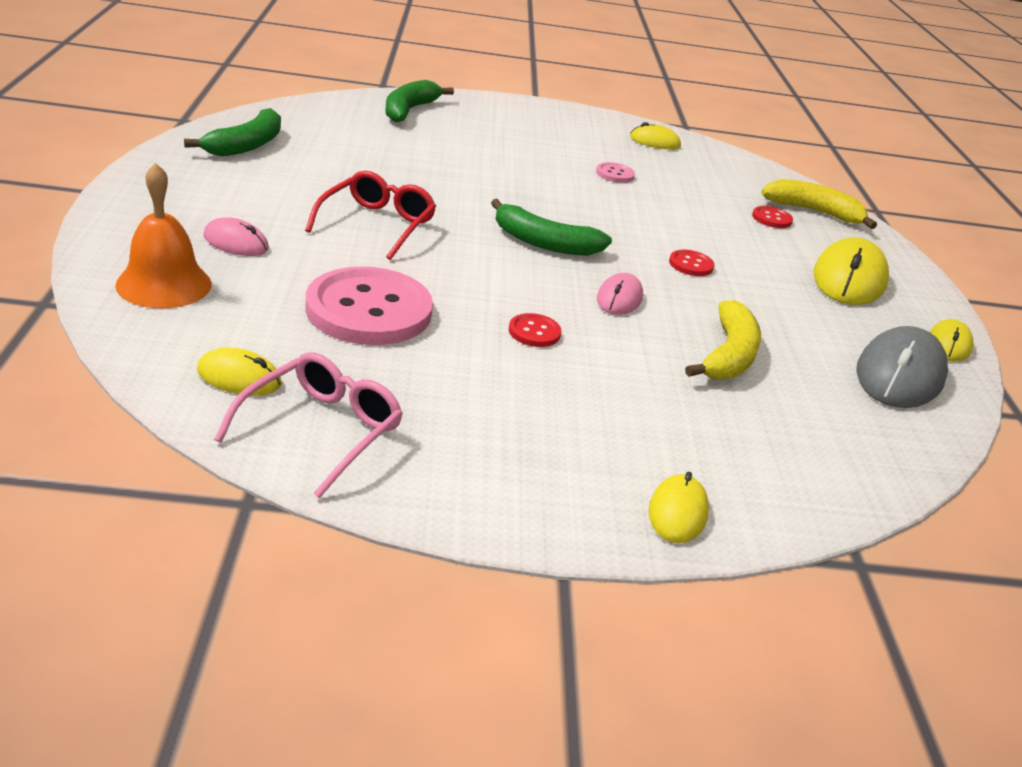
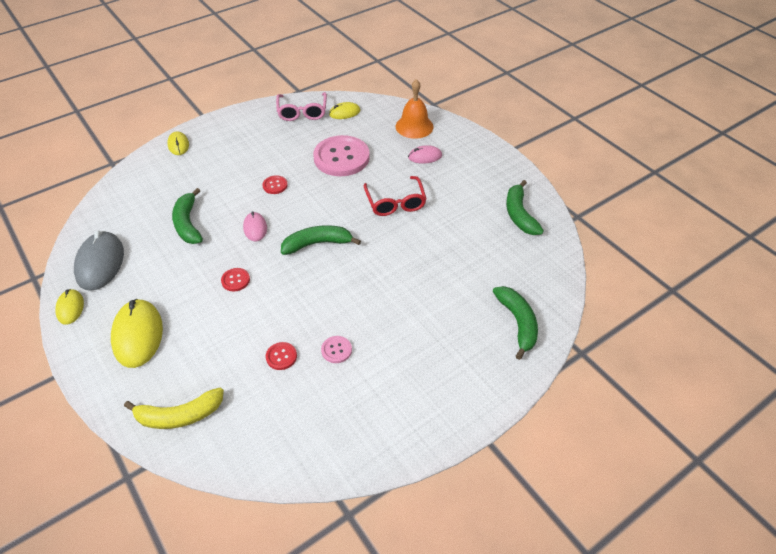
camera: 150 degrees right, 15 degrees up
(655, 142) = (346, 435): yellow mouse -> none
(728, 355) = (188, 223): yellow banana -> green banana
(771, 219) = (207, 376): red button -> red button (281, 356)

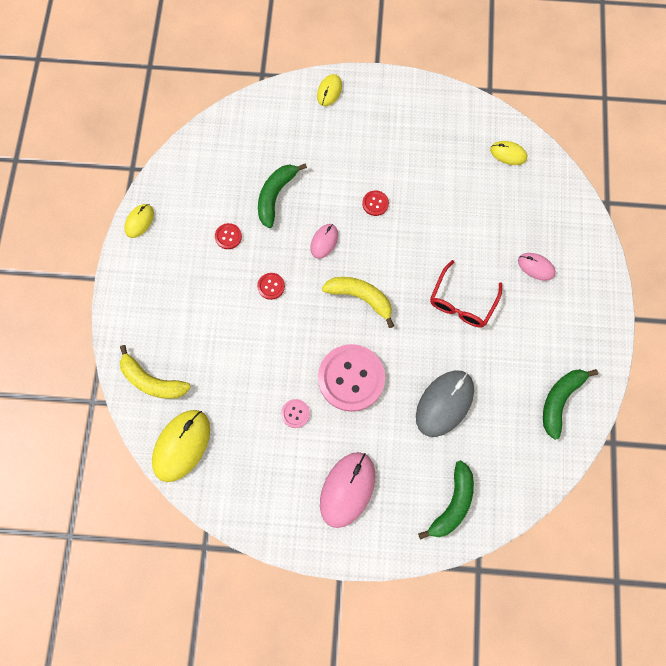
camera: 40 degrees right, 25 degrees up
(100, 263) = (185, 190): grey mouse -> grey mouse (444, 403)
(138, 335) = (169, 285): yellow mouse -> yellow mouse (181, 445)
(281, 356) = (252, 387): red button -> red button (228, 236)
(302, 112) = (469, 124): pink glasses -> none
(317, 244) = (360, 297): green banana -> yellow banana
(341, 157) = (458, 212): pink button -> pink button (351, 378)
(414, 126) = (560, 221): orange bell -> none
(430, 371) = (347, 489): none -> pink mouse

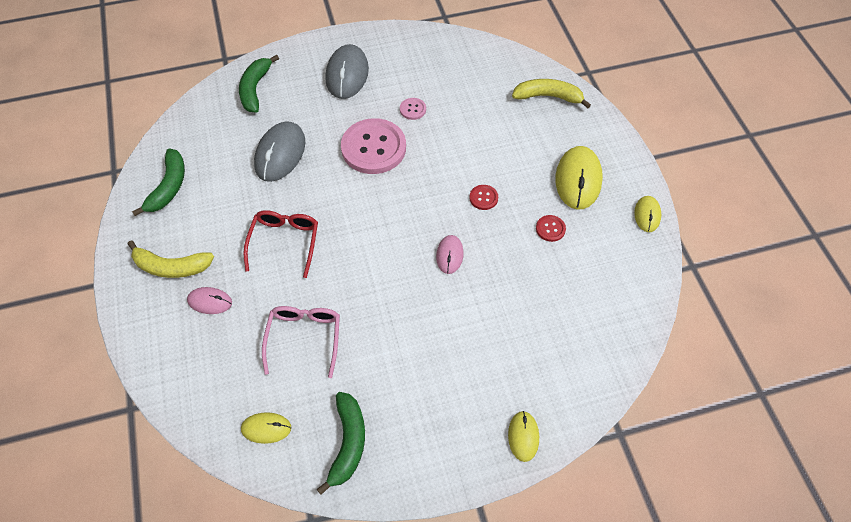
camera: 160 degrees right, 15 degrees down
(181, 445) = (497, 64): yellow mouse -> yellow mouse (578, 179)
(275, 196) = (523, 285): green banana -> green banana (348, 443)
(347, 489) = (347, 74): pink mouse -> grey mouse
(360, 297) = (390, 215): yellow banana -> yellow banana (171, 267)
(375, 203) = (410, 312): red button -> none
(465, 210) = (304, 338): none -> pink glasses

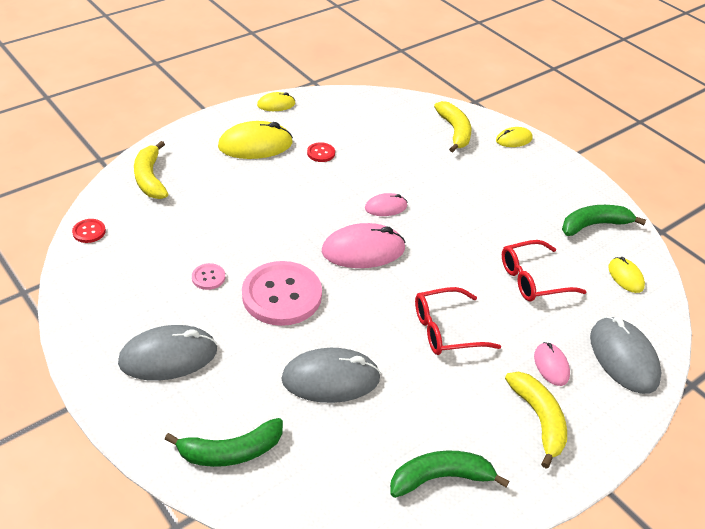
camera: 115 degrees left, 15 degrees down
(184, 364) = (623, 358): none -> grey mouse
(304, 338) = (533, 279): pink glasses -> red glasses
(400, 217) = (363, 250): none -> pink mouse
(483, 198) = (308, 199): red button -> red button (89, 232)
(556, 374) = (454, 131): none -> yellow banana

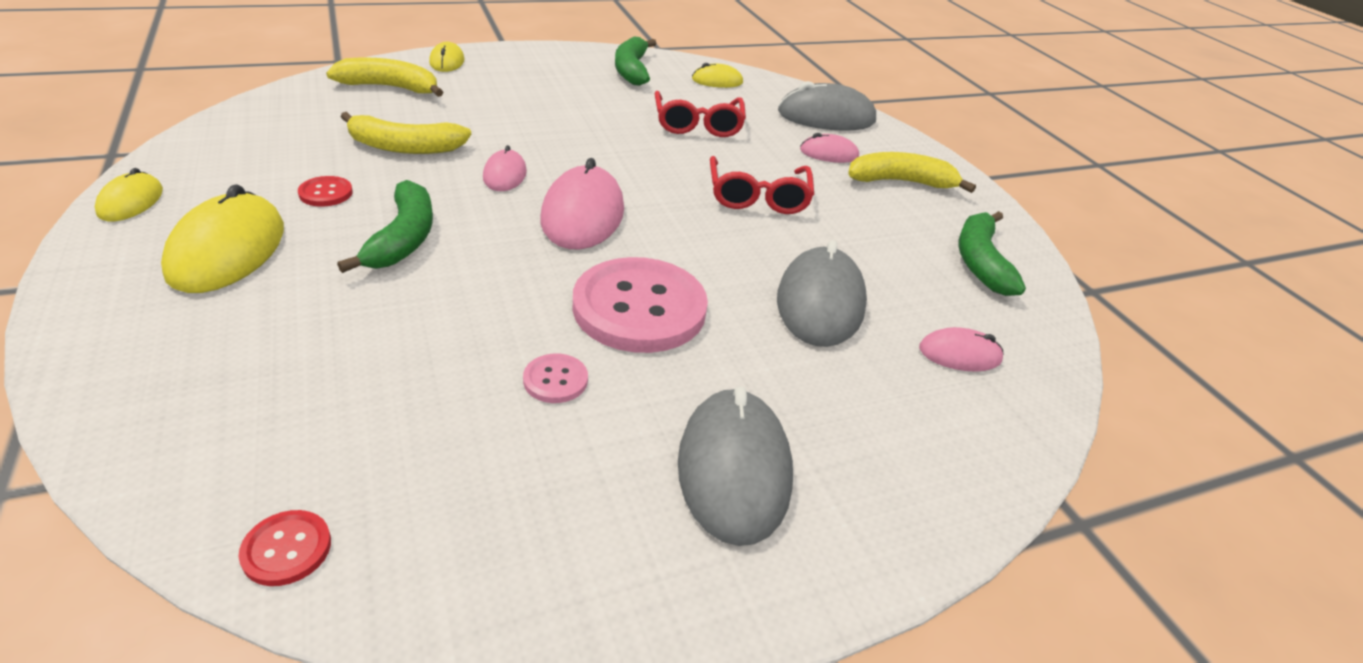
camera: 75 degrees left, 5 degrees down
(150, 178) = (184, 409): yellow banana -> yellow banana (405, 147)
(231, 451) = (945, 429): green banana -> green banana (403, 238)
(310, 461) = (959, 354): none -> pink mouse

